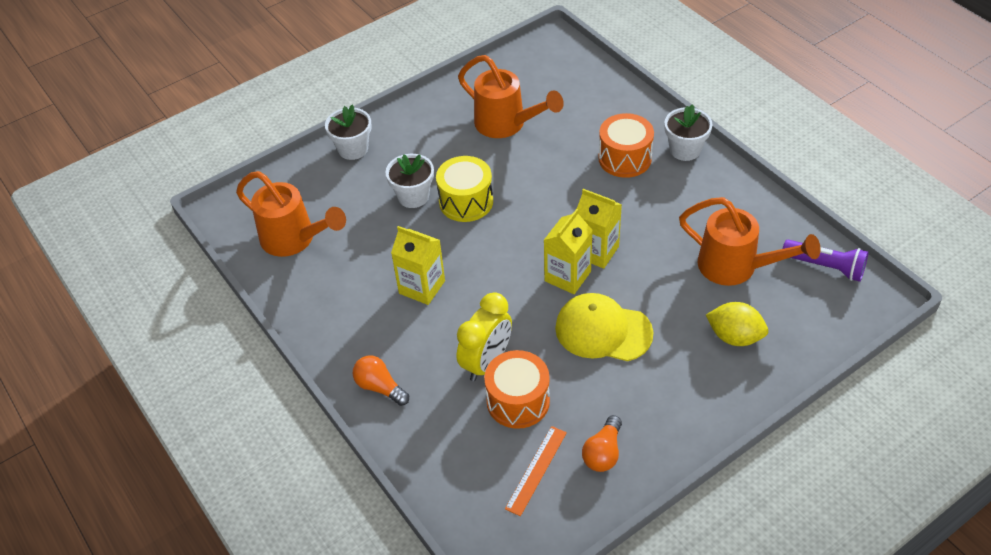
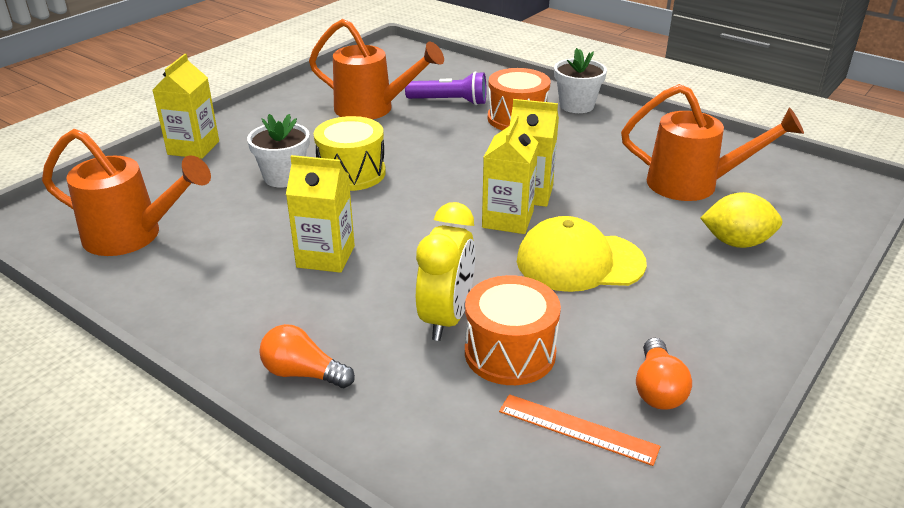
camera: 20 degrees left, 15 degrees down
(353, 149) = (193, 148): white flower pot -> yellow carton
(536, 470) = (577, 429): orange ruler -> orange ruler turned 75 degrees counterclockwise
(825, 267) = (785, 171): purple flashlight -> purple flashlight (449, 101)

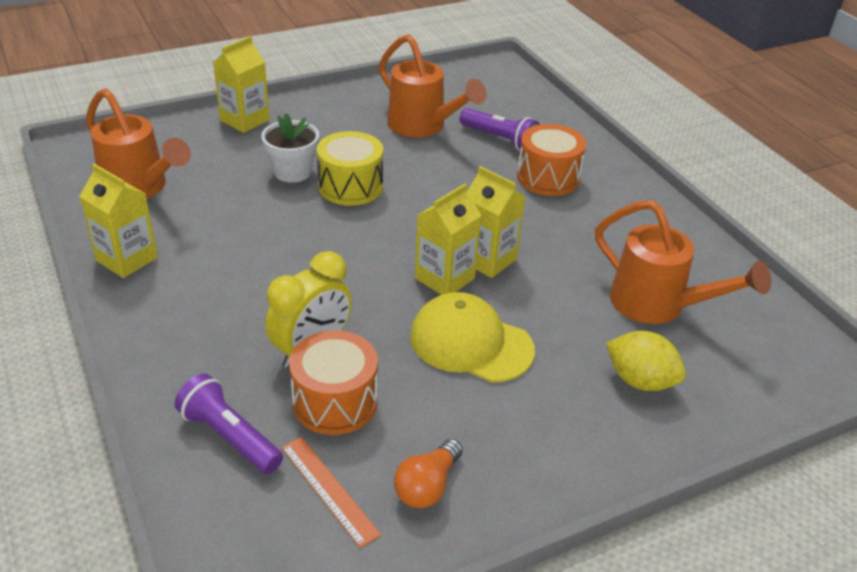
camera: 25 degrees right, 5 degrees up
(303, 373) = (167, 353): orange light bulb -> none
(325, 256) = (265, 258): yellow carton -> yellow carton (127, 259)
(440, 423) = (230, 437): none -> purple flashlight
(576, 105) = (620, 181): white flower pot -> none

